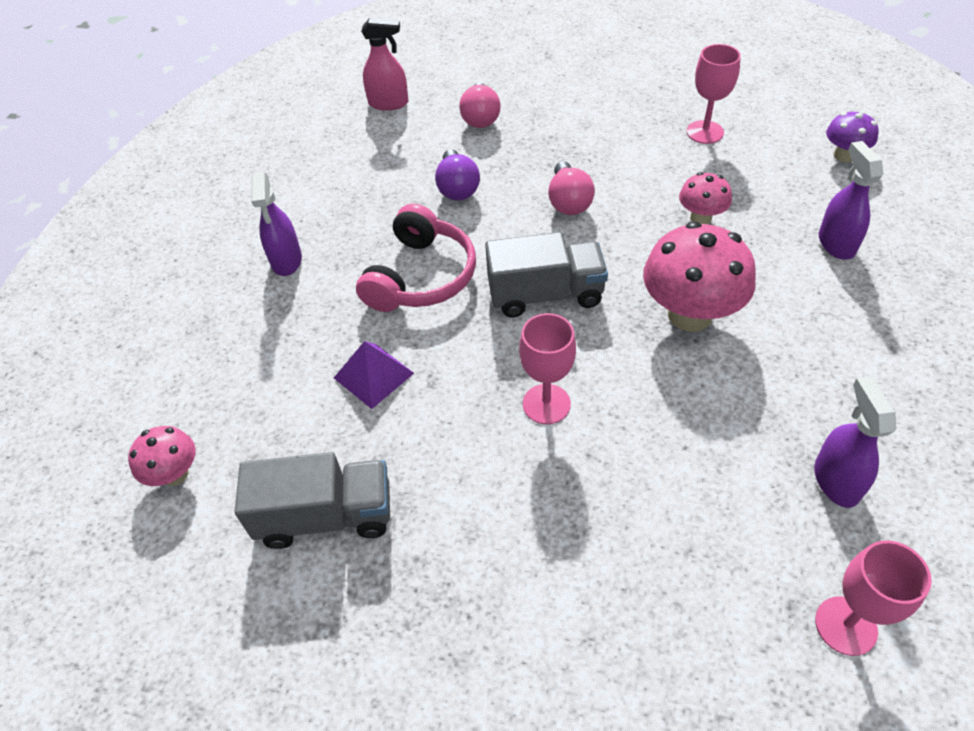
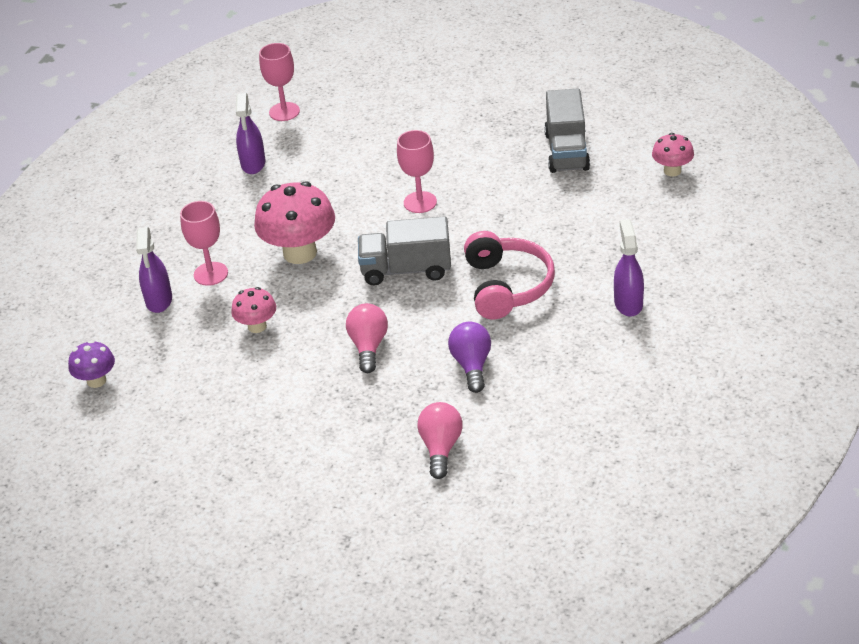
camera: 175 degrees left, 10 degrees down
(326, 516) = (567, 151): grey truck -> grey truck turned 90 degrees counterclockwise
(374, 375) = (542, 220): purple pyramid -> none
(389, 103) = (546, 476): pink spray bottle -> none
(421, 276) = (507, 286): pink headphones -> pink headphones turned 150 degrees clockwise
(705, 132) = (211, 415): pink goblet -> pink goblet (211, 274)

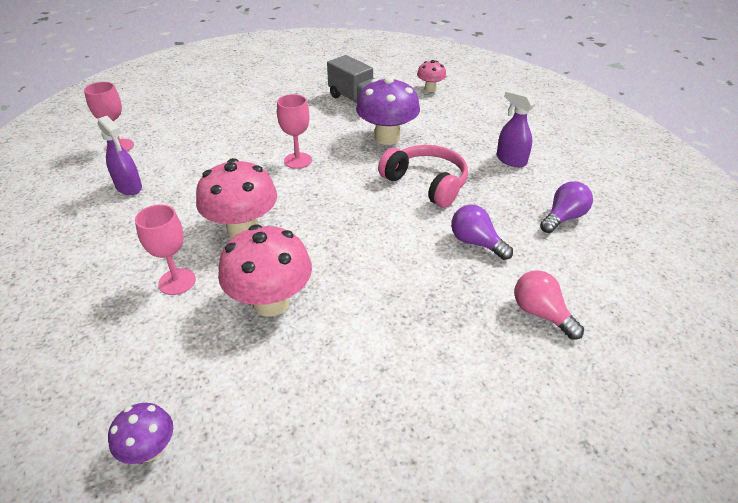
camera: 45 degrees left, 0 degrees up
(159, 300) = (145, 329): purple spray bottle -> none
(257, 326) = (271, 302): pink mushroom -> pink mushroom, size x1.87
(368, 346) = (385, 269): pink light bulb -> none
(406, 270) = (343, 204): grey truck -> none
(537, 215) = (387, 137): none -> purple mushroom
(586, 386) = (563, 218): none -> purple light bulb

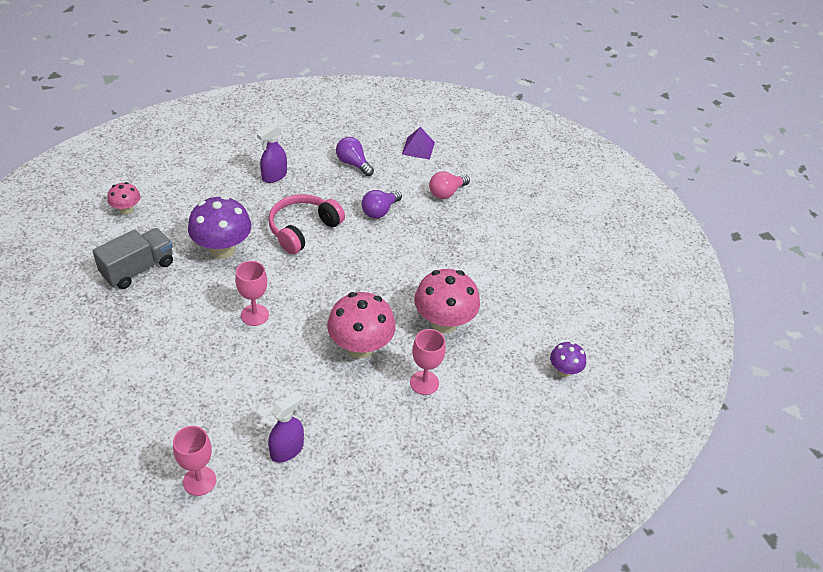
camera: 95 degrees left, 5 degrees up
(636, 282) = (418, 148): none -> purple pyramid

